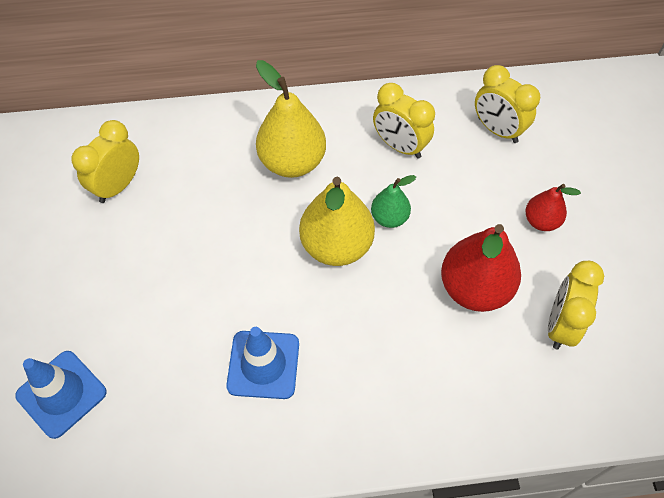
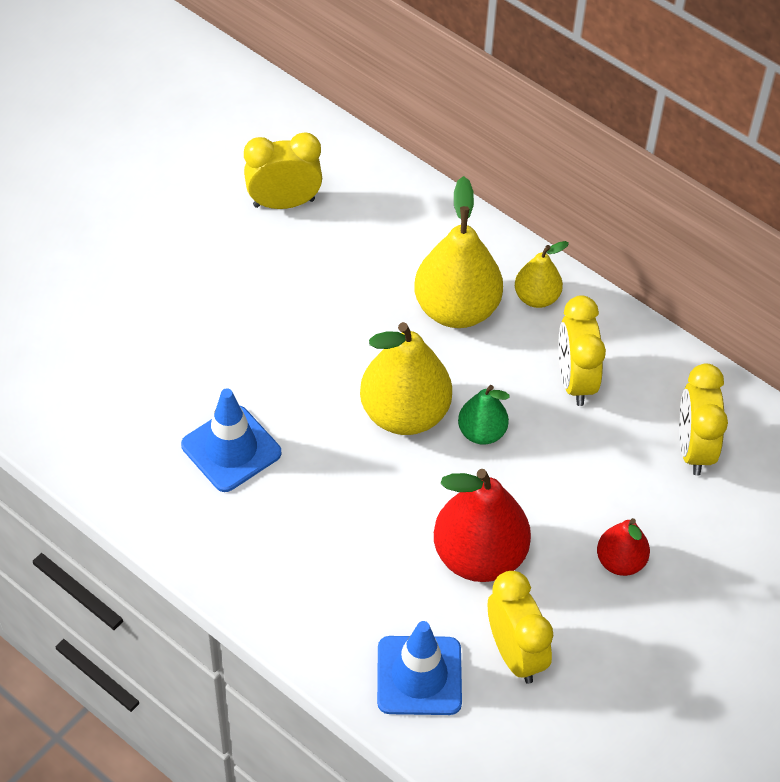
camera: 45 degrees right, 5 degrees down
(61, 394) = (64, 331): blue traffic cone -> blue traffic cone (419, 676)
(326, 120) = (536, 297): none -> yellow pear
(560, 325) = (515, 654): yellow clock -> yellow clock turned 90 degrees clockwise

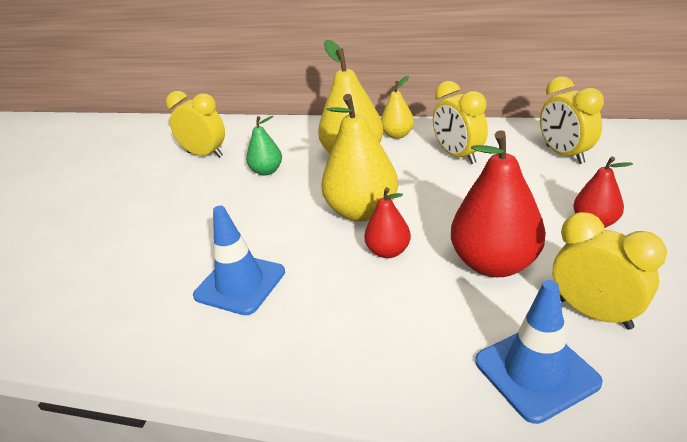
camera: 20 degrees left, 20 degrees down
(284, 202) = (205, 155): yellow clock -> yellow clock turned 60 degrees clockwise
(393, 485) = (388, 251): none -> red pear
(481, 432) = (424, 199): green pear -> green pear (267, 171)

